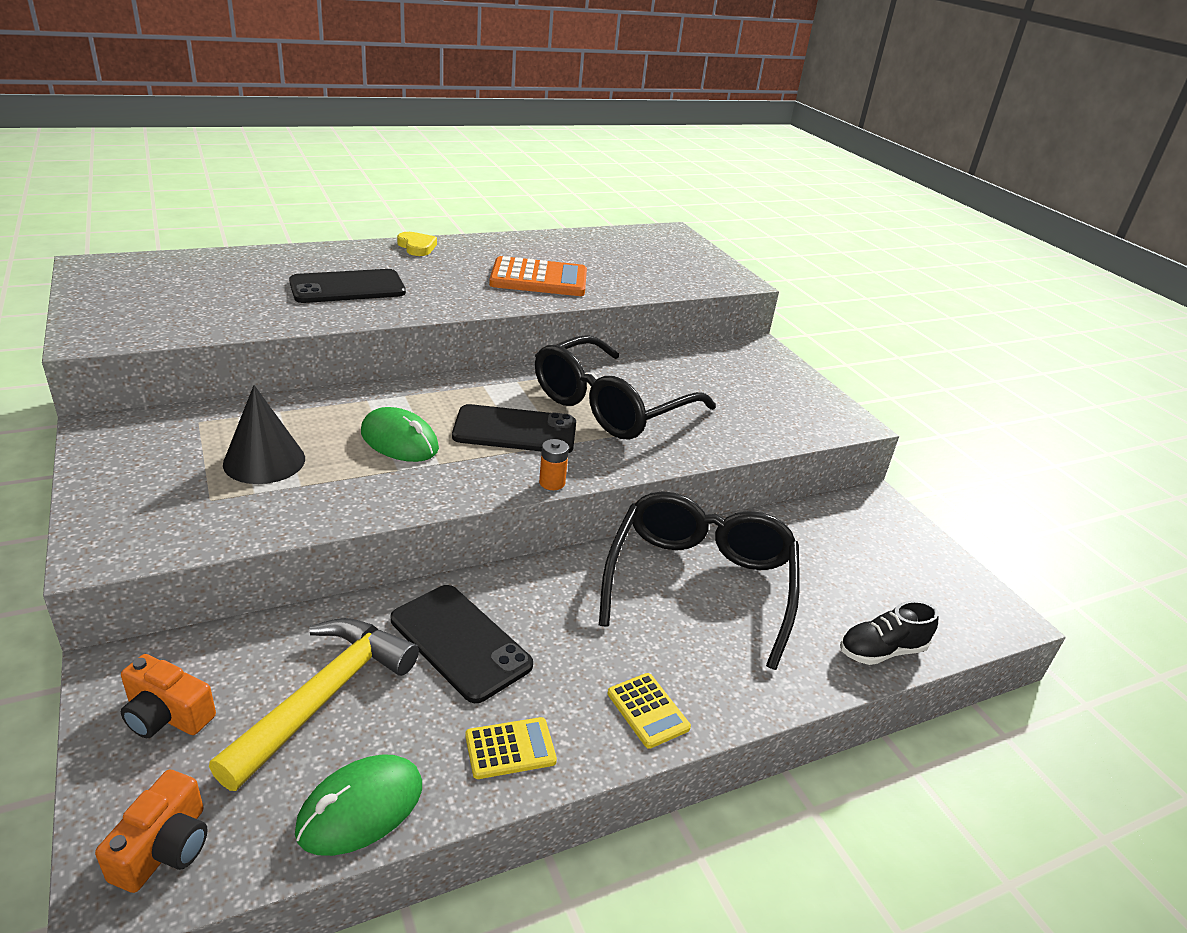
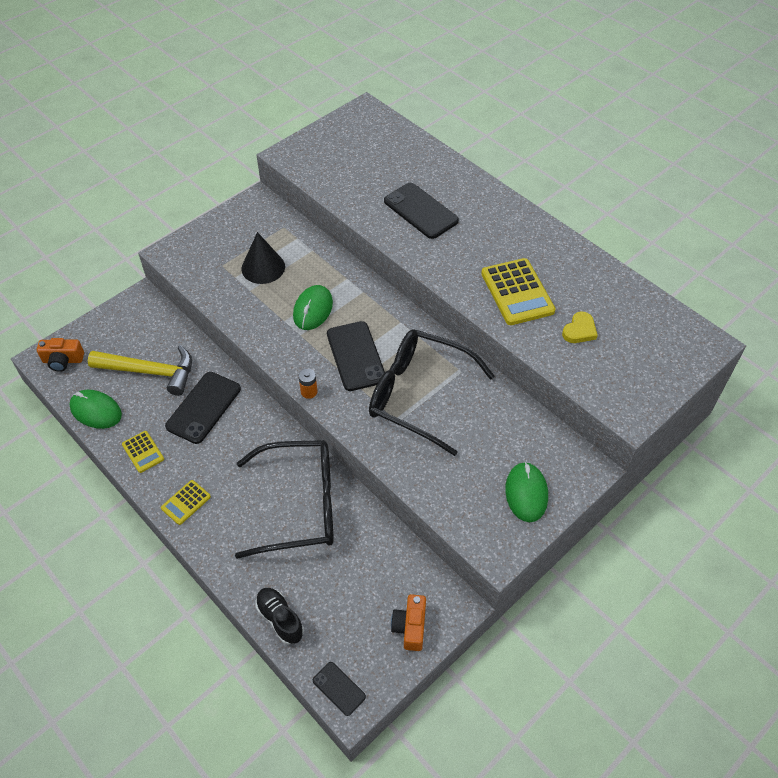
camera: 75 degrees right, 20 degrees up
(167, 715) = (123, 327): orange camera -> orange camera (410, 627)
(417, 247) = (514, 213): yellow heart -> yellow heart (579, 330)
(539, 279) = (517, 292): orange calculator -> yellow calculator
(779, 385) = (526, 493): none -> green mouse
(985, 622) = (339, 688): none -> black phone

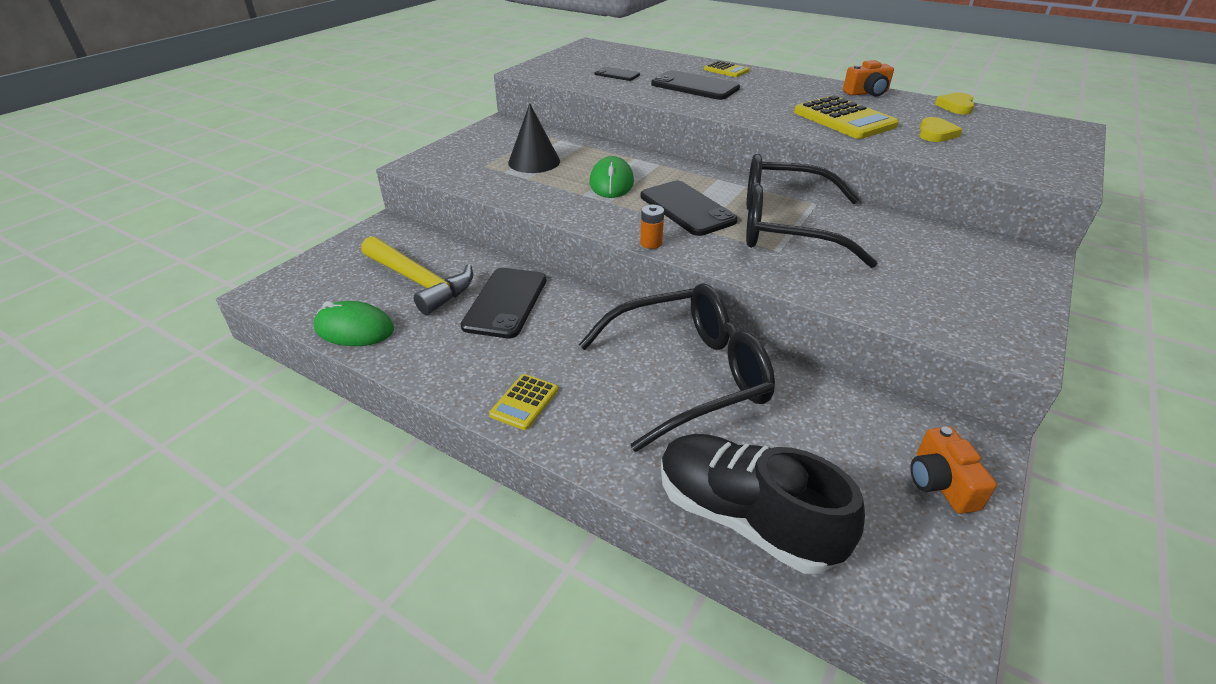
camera: 15 degrees left, 15 degrees down
(63, 360) = (294, 289): orange camera -> orange camera (867, 93)
(143, 452) = (438, 359): yellow calculator -> yellow calculator (726, 70)
(150, 372) = (419, 282): yellow hammer -> yellow hammer turned 45 degrees clockwise
(280, 619) = (745, 518): black shoe -> black shoe, size x1.77
(339, 688) = (903, 597): black phone -> black phone (617, 74)
(526, 493) = (989, 286): green mouse -> none
(632, 291) = (956, 106): none -> yellow heart

